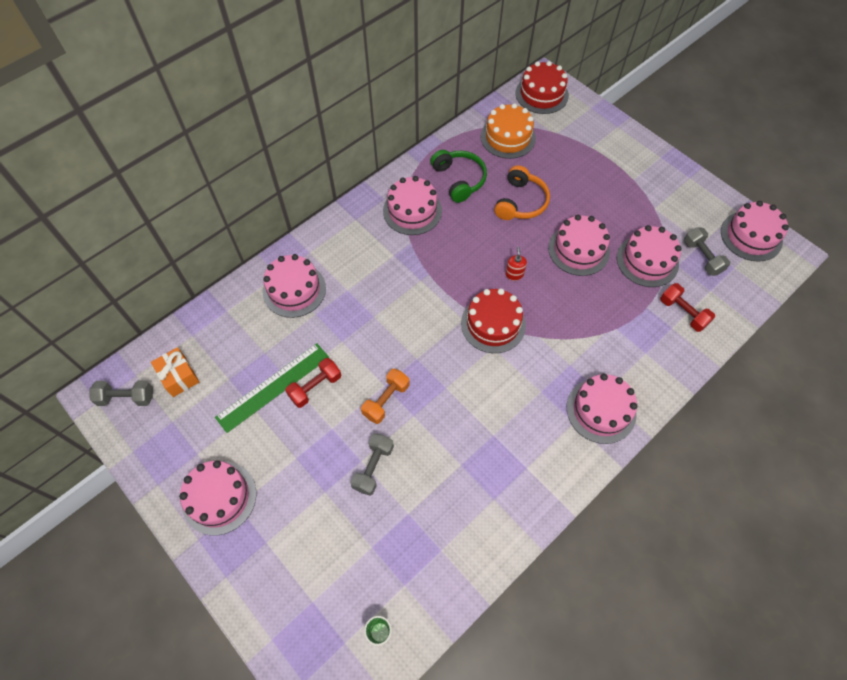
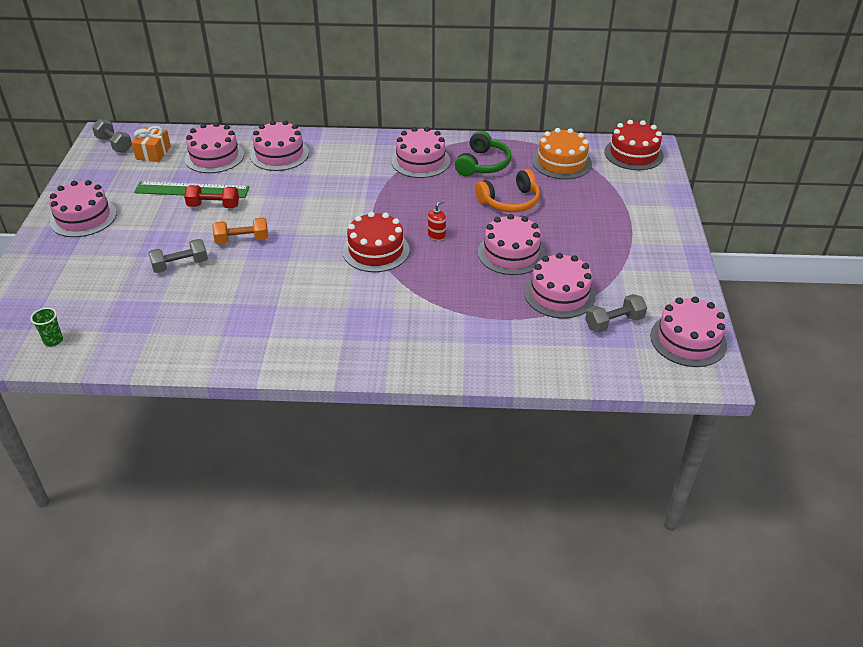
camera: 45 degrees right, 20 degrees down
(601, 410) = (373, 347): pink cake -> pink cake (214, 156)
(683, 313) = (537, 342): red dumbbell -> none
(702, 257) = (614, 323): grey dumbbell -> grey dumbbell turned 45 degrees clockwise

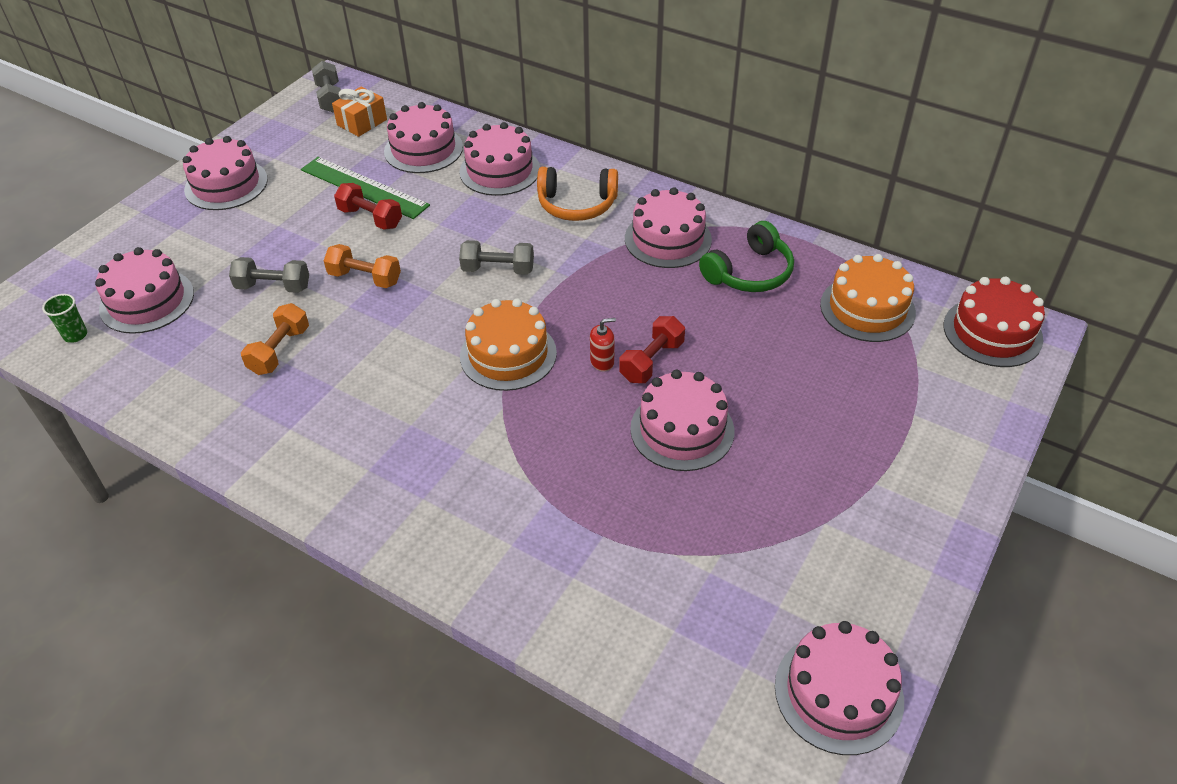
camera: 30 degrees right, 5 degrees up
(220, 298) = (279, 351): none -> orange dumbbell
(376, 250) = (508, 354): red cake -> orange cake
(465, 226) = (652, 361): none -> red dumbbell
(510, 201) = (743, 345): orange headphones -> orange headphones (577, 204)
(559, 294) = (700, 525): pink cake -> pink cake (147, 301)
(614, 323) = (745, 609): grey dumbbell -> grey dumbbell (498, 269)

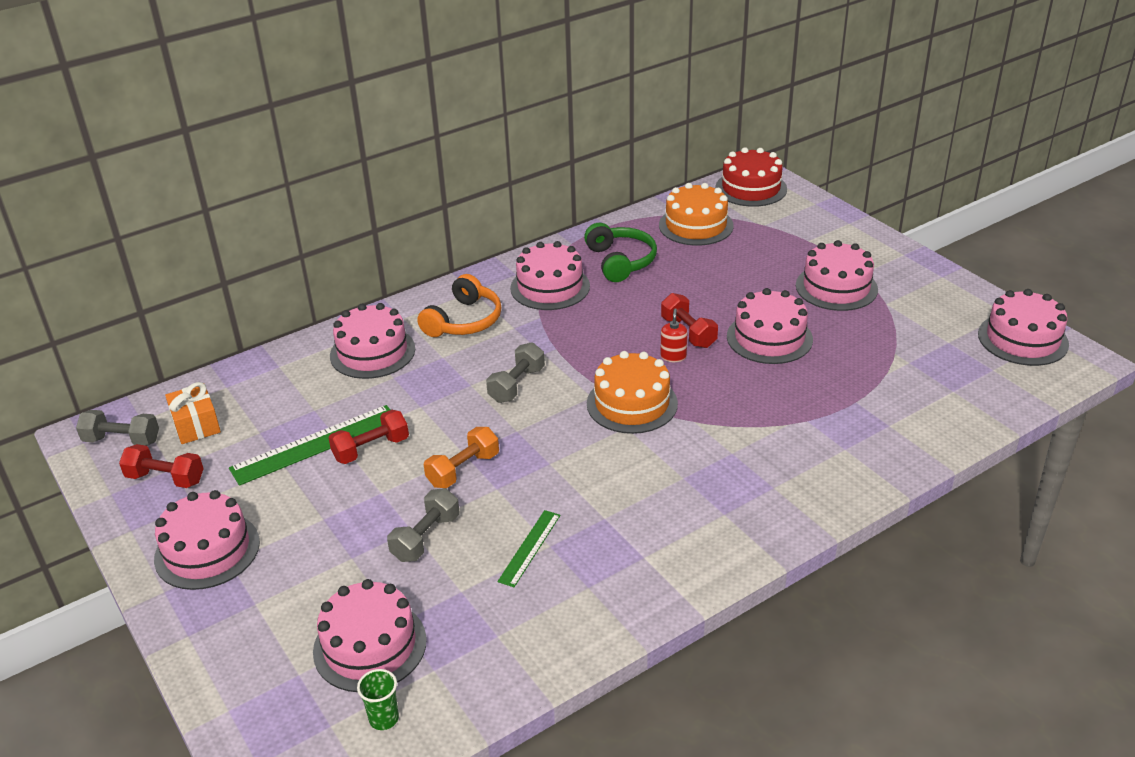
camera: 65 degrees left, 10 degrees down
(279, 351) = (529, 547): orange dumbbell -> green ruler
(296, 134) = (165, 479): none -> red dumbbell
(423, 149) = (290, 392): pink cake -> pink cake (836, 287)

